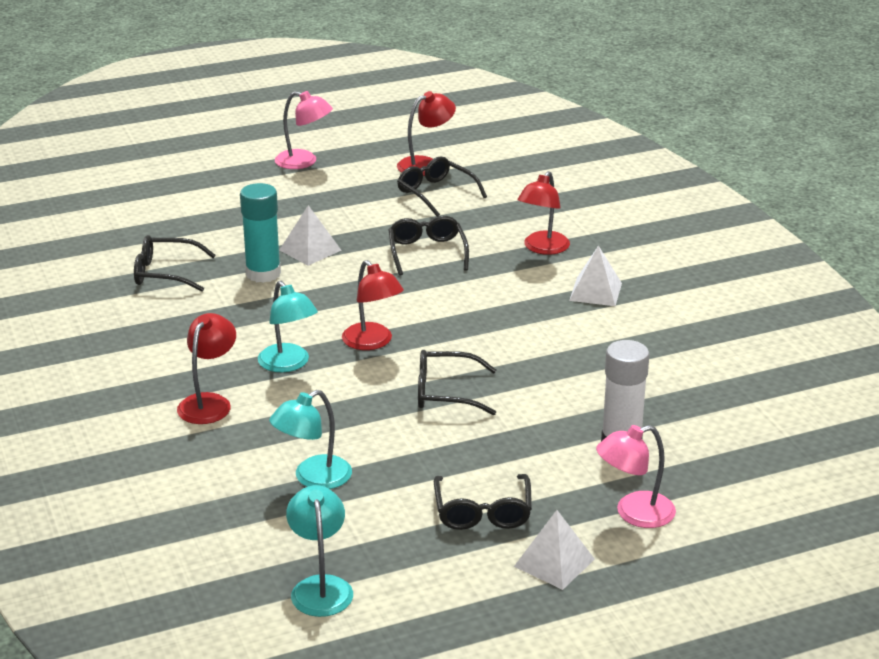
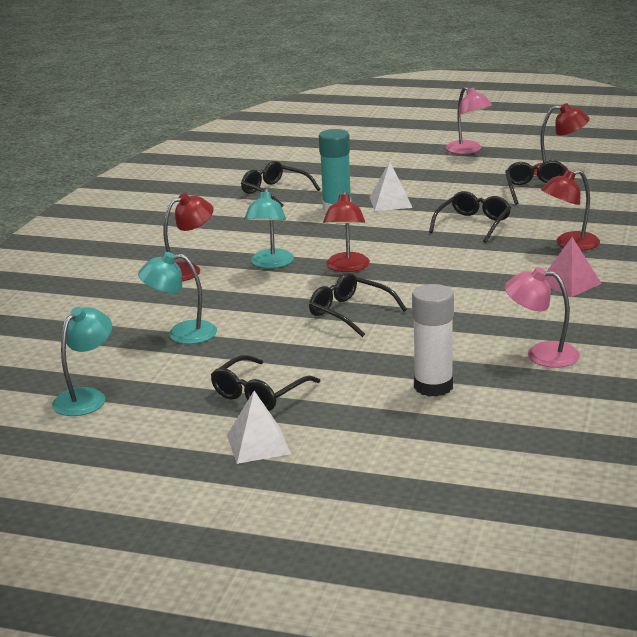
camera: 40 degrees right, 5 degrees down
(595, 291) = (569, 283): white pyramid -> pink pyramid
(634, 513) = (368, 436): pink lamp -> pink lamp (541, 354)

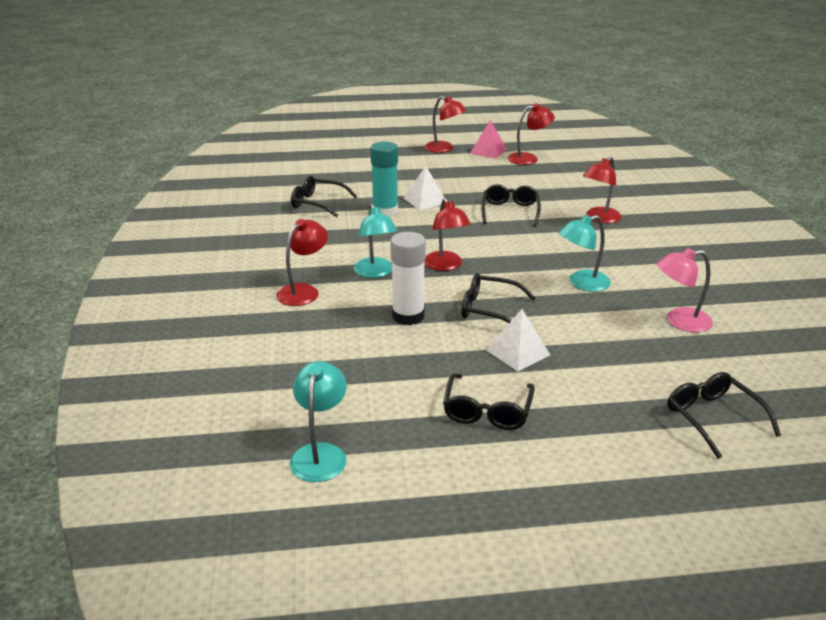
camera: 25 degrees left, 5 degrees up
(182, 333) = (356, 359): turquoise lamp -> turquoise lamp (582, 283)
(258, 444) = (538, 469): white pyramid -> white pyramid (518, 352)
(433, 386) = (628, 370): white glue stick -> white glue stick (408, 316)
(468, 150) = (444, 149): pink lamp -> red lamp
(538, 190) = (530, 176): black glasses -> black glasses (713, 418)
(569, 283) = (634, 252): pink pyramid -> pink pyramid (488, 151)

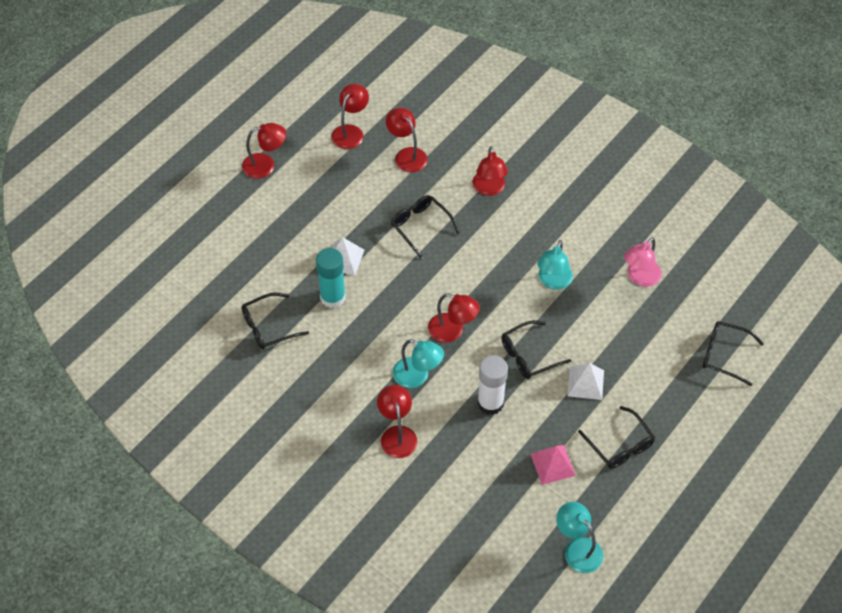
camera: 45 degrees left, 25 degrees up
(488, 151) = (306, 142): pink pyramid -> pink pyramid (552, 464)
(555, 181) = (407, 155): none -> red lamp

